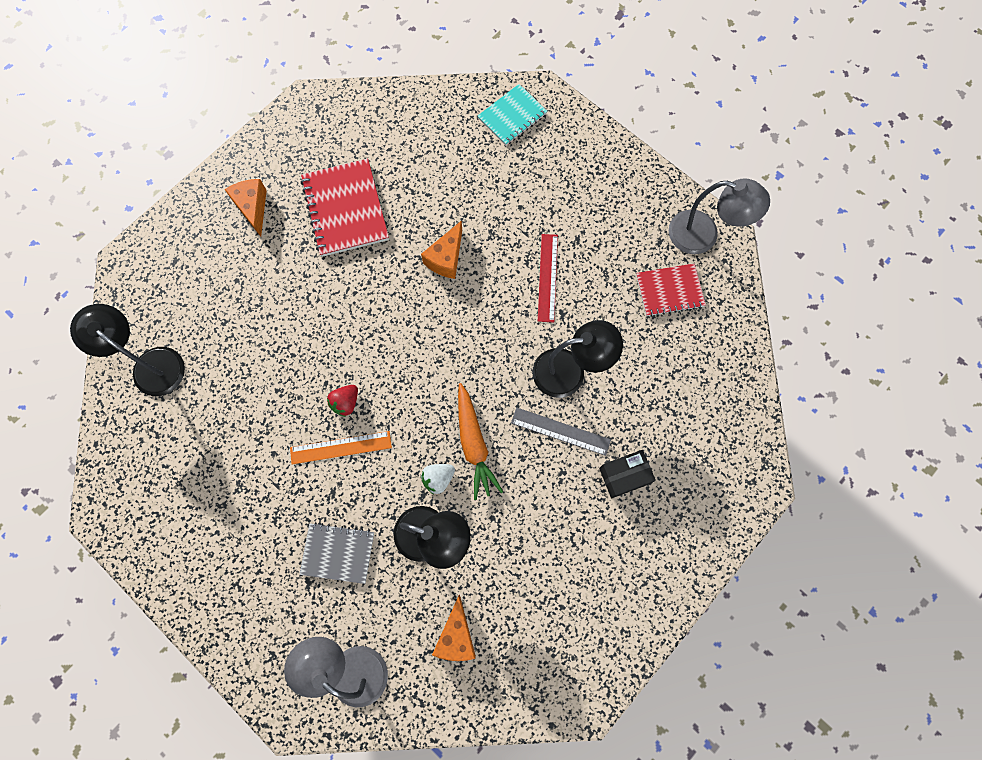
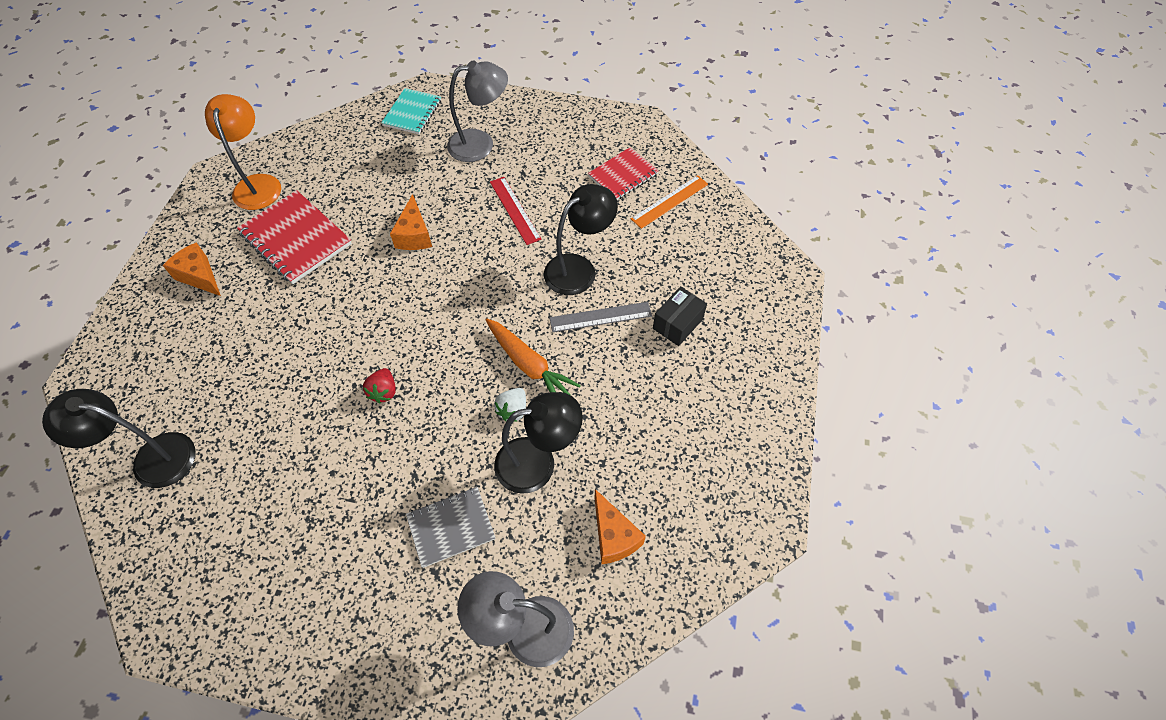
camera: 30 degrees left, 15 degrees down
(340, 132) = (258, 184): none -> orange lamp
(341, 447) = (400, 432): orange ruler -> orange ruler (669, 201)
(703, 235) = (624, 127): grey lamp -> grey lamp (480, 144)

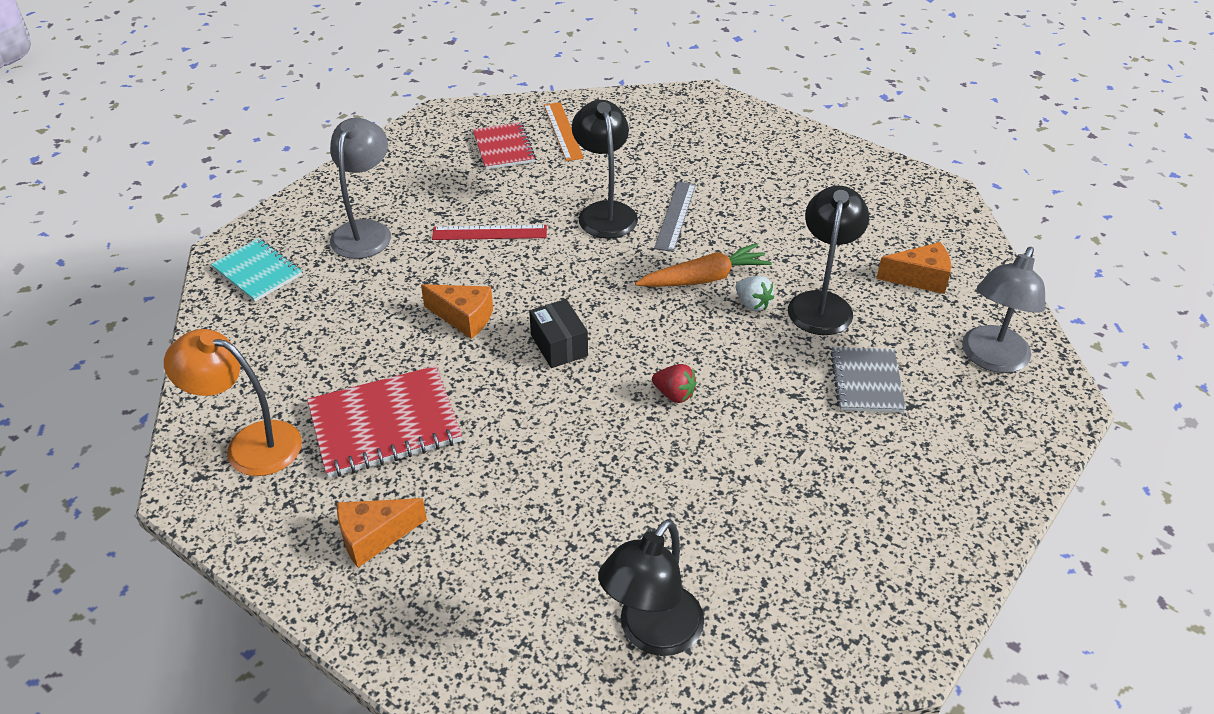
camera: 65 degrees left, 15 degrees down
(677, 323) = (714, 173): black box -> black box (559, 345)

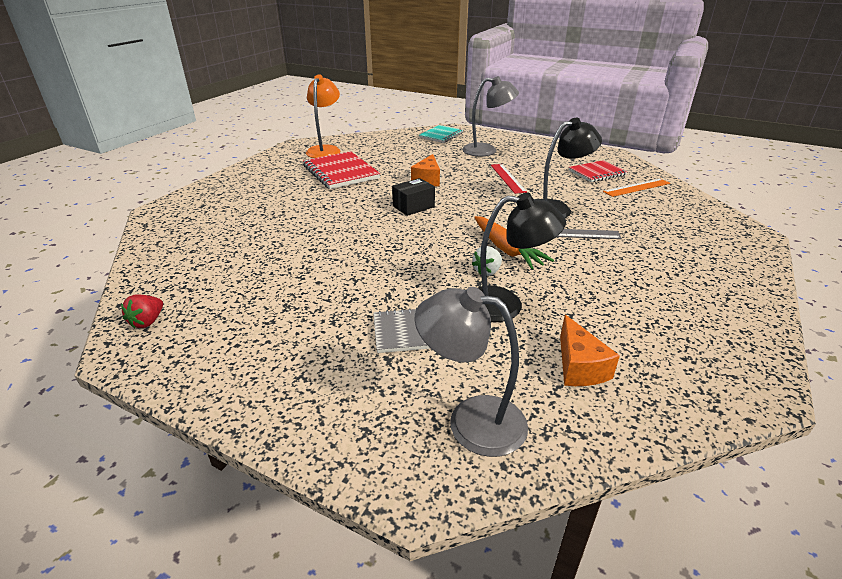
camera: 80 degrees right, 10 degrees down
(374, 537) = (266, 179): orange cheese -> none
(652, 634) = (182, 252): black lamp -> none
(674, 394) = (378, 246): red strawberry -> red strawberry (148, 322)

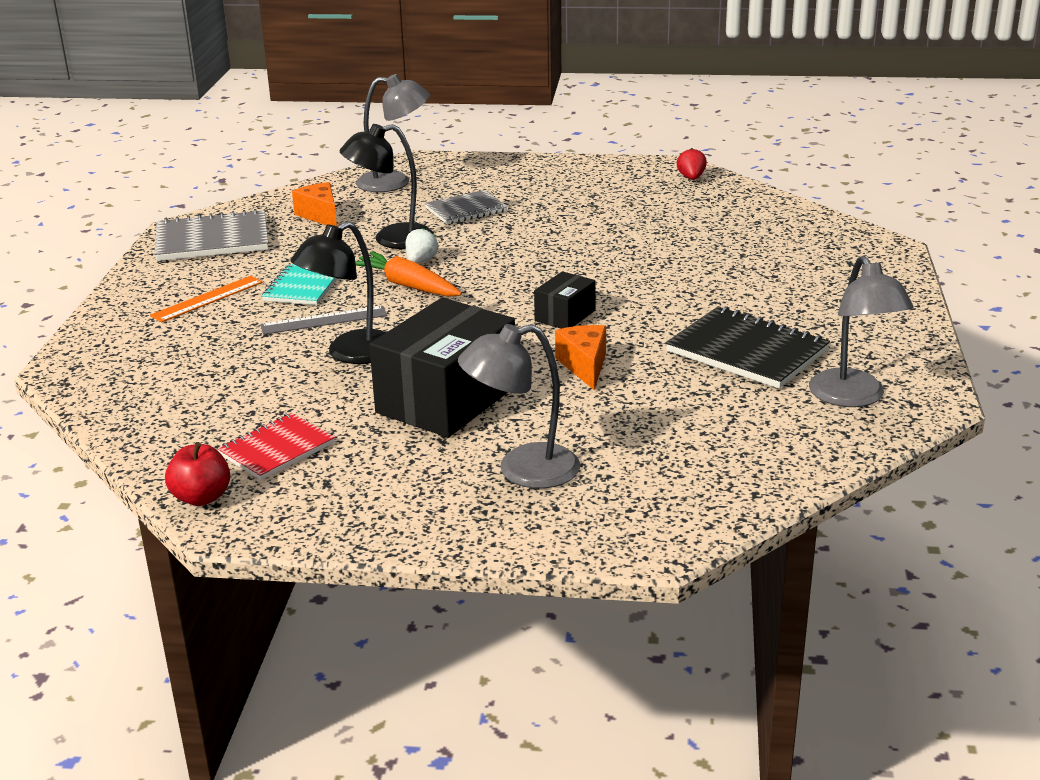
camera: 160 degrees right, 5 degrees down
(325, 150) = (853, 397): orange lamp -> grey lamp
(340, 172) = (747, 351): red notebook -> black notebook
(441, 135) = (665, 505): turquoise notebook -> turquoise notebook (302, 287)
(507, 178) = (447, 399): red ruler -> black box
(628, 162) = (201, 497): none -> red apple
(636, 187) = (208, 425): orange ruler -> orange ruler (207, 299)
(704, 353) = (212, 240): none -> grey notebook

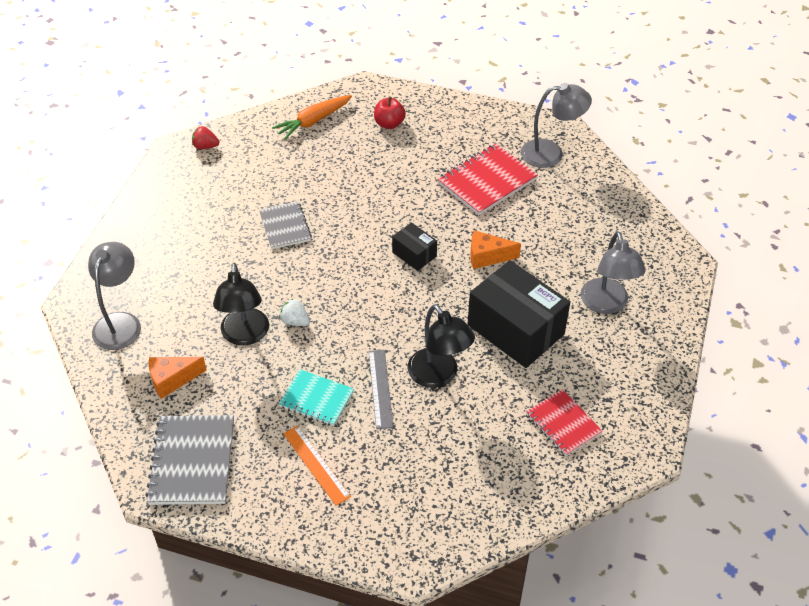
camera: 80 degrees left, 20 degrees up
(201, 497) = (616, 466): red apple -> red apple (389, 124)
(407, 285) = (337, 333): orange carrot -> orange carrot (313, 121)
(466, 210) = (206, 283): grey notebook -> grey notebook (285, 227)
(747, 351) = (487, 181): black notebook -> red notebook

